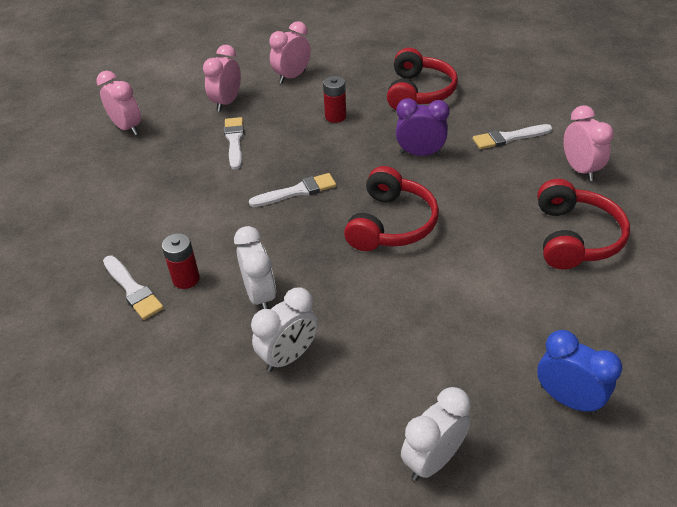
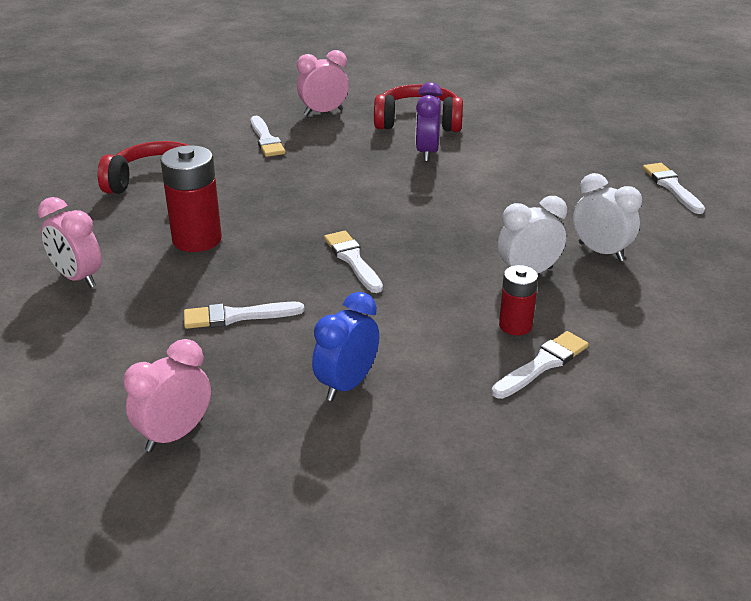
camera: 95 degrees left, 10 degrees down
(227, 103) = (130, 333): pink clock -> none
(335, 116) = (197, 239): red battery -> red battery, size x1.69
(391, 224) = (407, 202): red headphones -> none
(420, 154) = (287, 186): purple clock -> purple clock (427, 153)
(433, 460) = (672, 187): white clock -> white brush
(567, 399) = (593, 138): blue clock -> blue clock (347, 385)

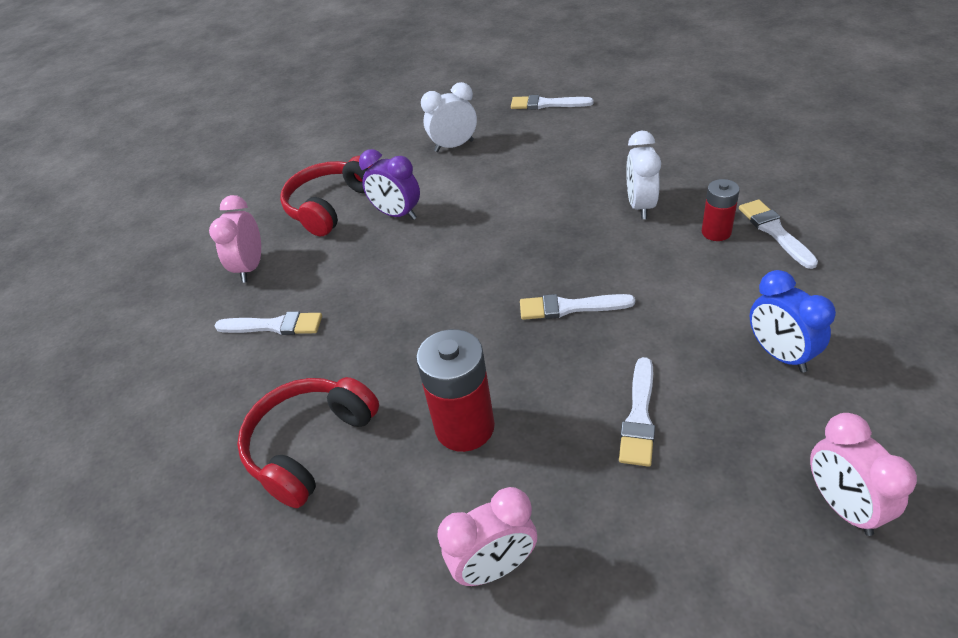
camera: 60 degrees left, 10 degrees up
(601, 252) = (625, 162): white clock -> white clock (454, 146)

